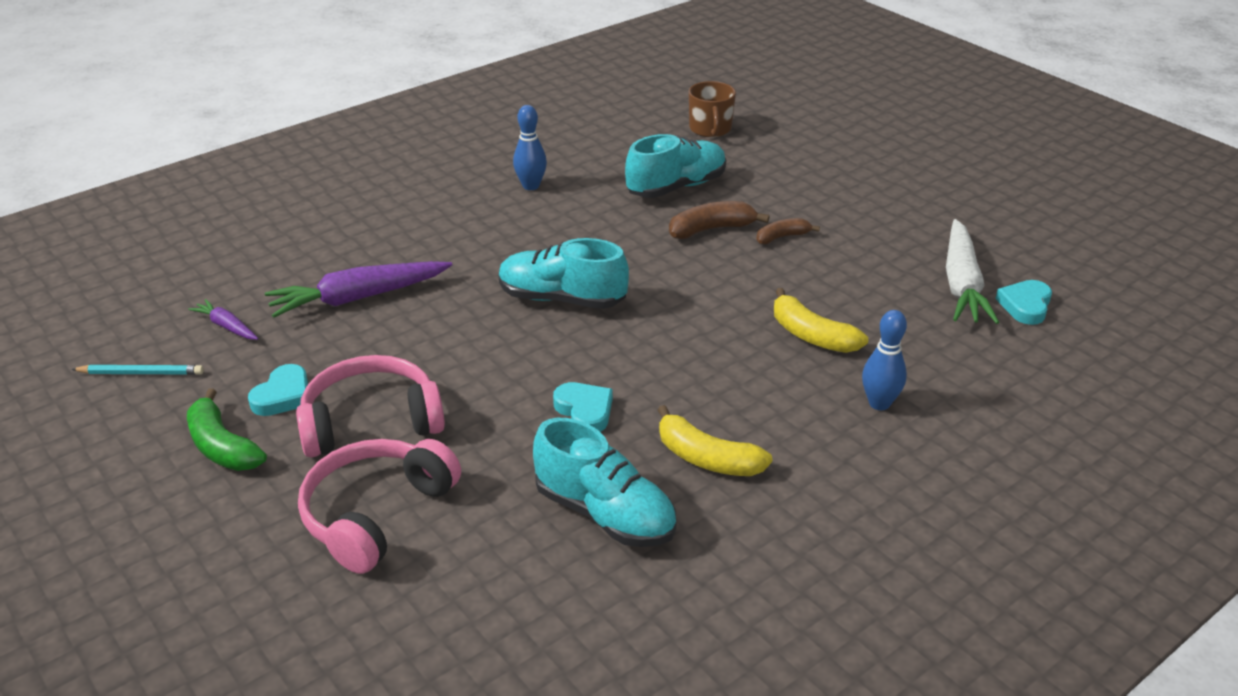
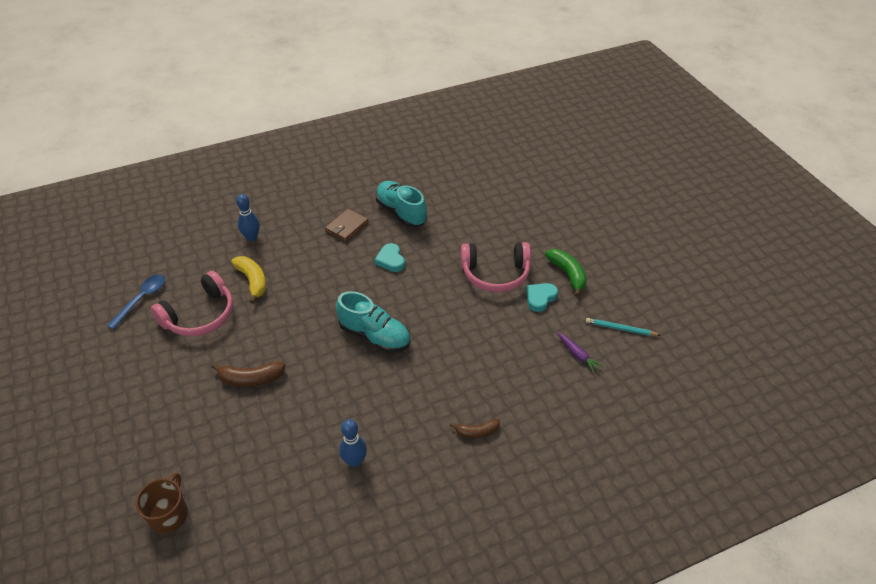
camera: 165 degrees left, 10 degrees up
(358, 298) = (498, 363): purple carrot -> none
(376, 514) = (496, 229): pink headphones -> pink headphones (200, 315)
(676, 187) = (247, 433): turquoise shoe -> none
(706, 458) = (347, 227): yellow banana -> brown wallet
(782, 237) = (211, 361): brown banana -> brown banana (477, 432)
(961, 284) = (142, 299): white carrot -> blue spoon
(1025, 305) = (125, 277): turquoise heart -> none

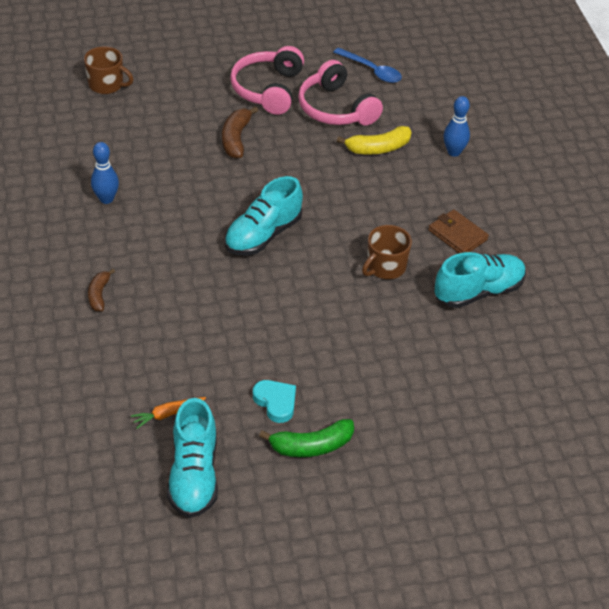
camera: 100 degrees right, 0 degrees up
(390, 260) = (385, 267): turquoise heart -> brown mug
(495, 274) = (333, 366): pink headphones -> pink headphones (268, 89)
(577, 355) = (167, 414): purple carrot -> orange carrot
(620, 329) = (194, 475): turquoise pencil -> turquoise shoe

